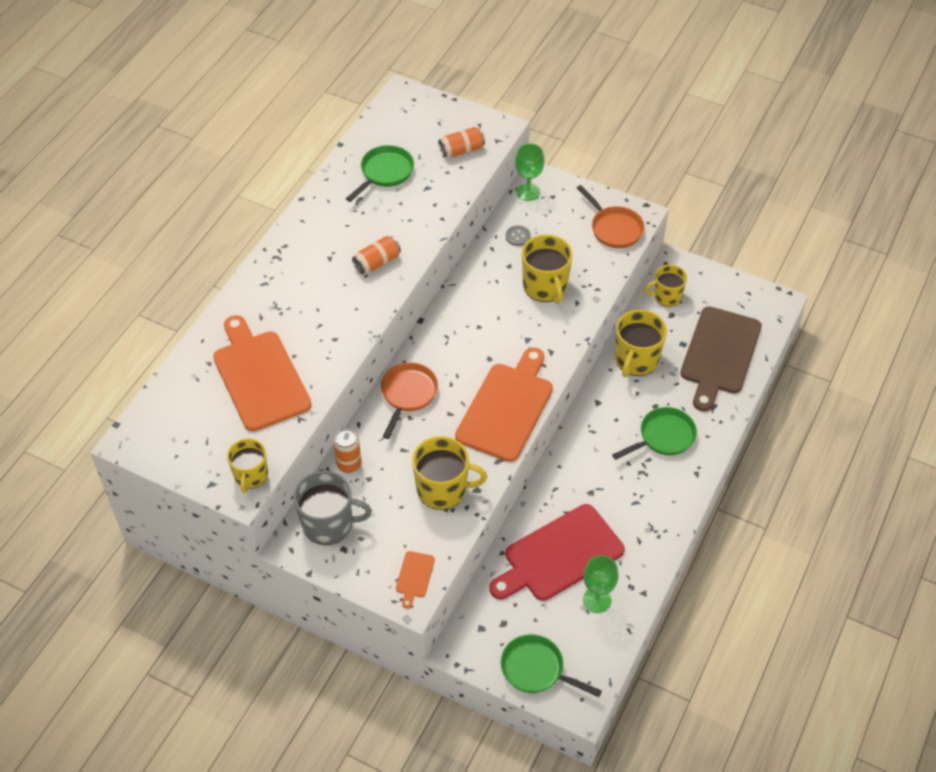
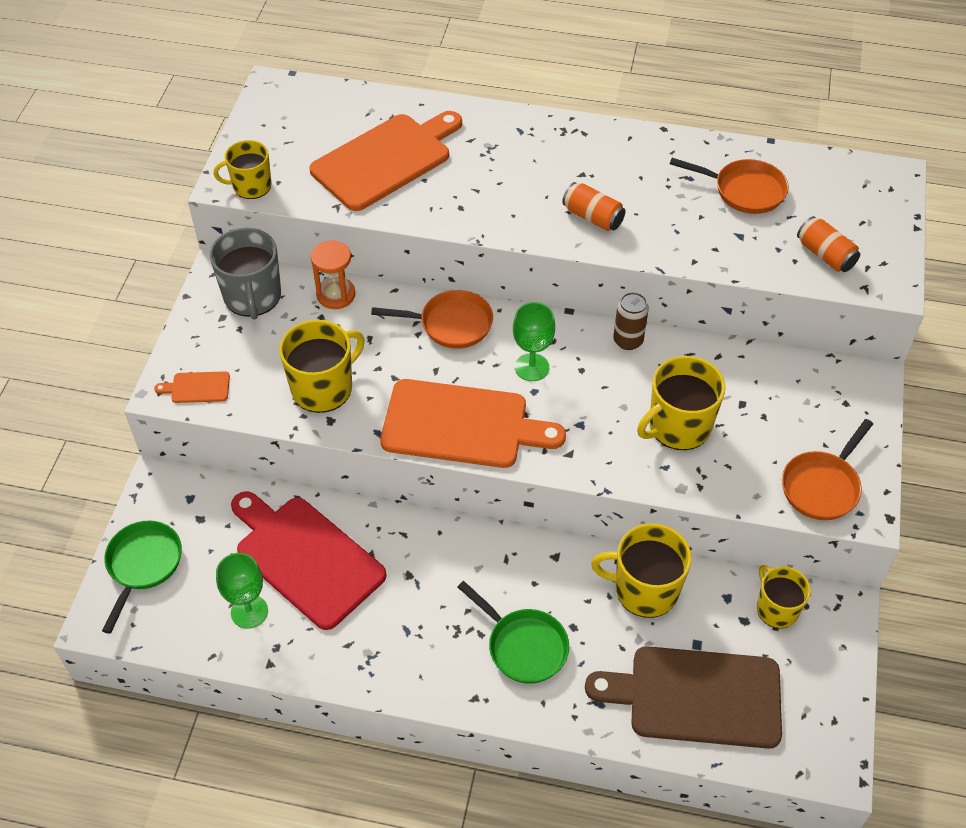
camera: 75 degrees right, 0 degrees up
(349, 464) = (336, 295): orange can -> orange hourglass
(385, 173) = (744, 191): green pan -> orange pan
(443, 489) = (323, 387): yellow mug -> yellow mug turned 120 degrees counterclockwise
(461, 293) = (628, 340): none -> brown can
(518, 236) = (752, 379): grey button -> none
(528, 192) = (838, 374): green goblet -> green goblet (532, 367)

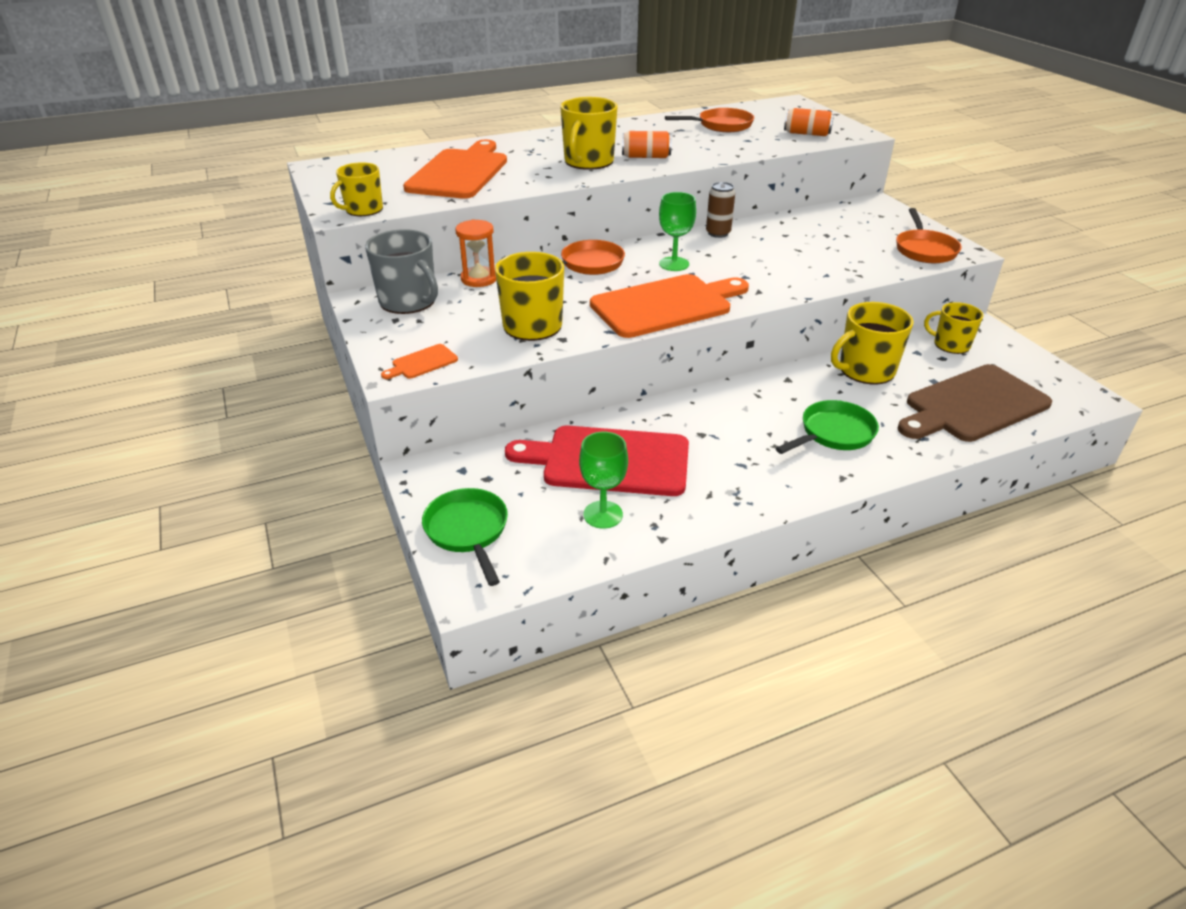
camera: 35 degrees left, 15 degrees down
(523, 646) = (833, 433): green pan -> green pan turned 45 degrees counterclockwise
(678, 426) = (806, 256): yellow mug -> yellow mug (588, 162)

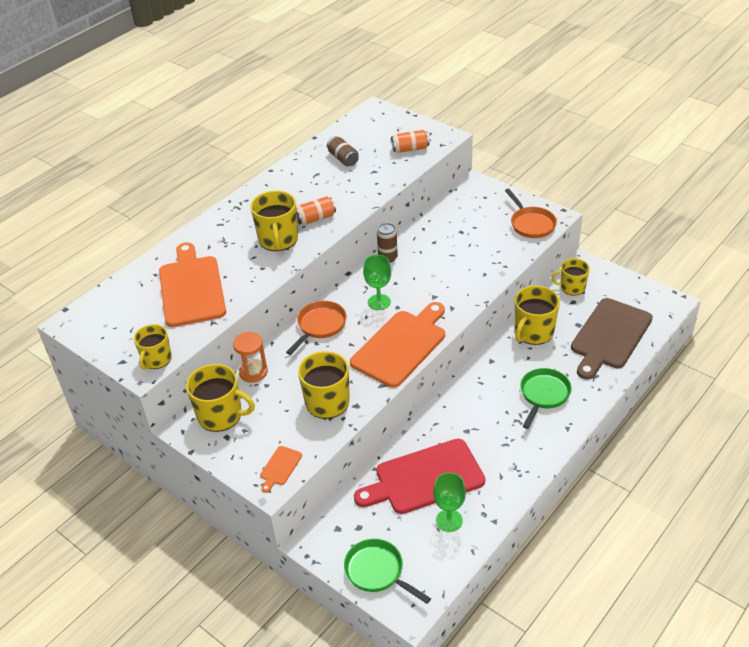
camera: 25 degrees left, 5 degrees up
(409, 301) = (221, 415): grey mug -> yellow mug
(721, 125) = (343, 159): orange pan -> brown can

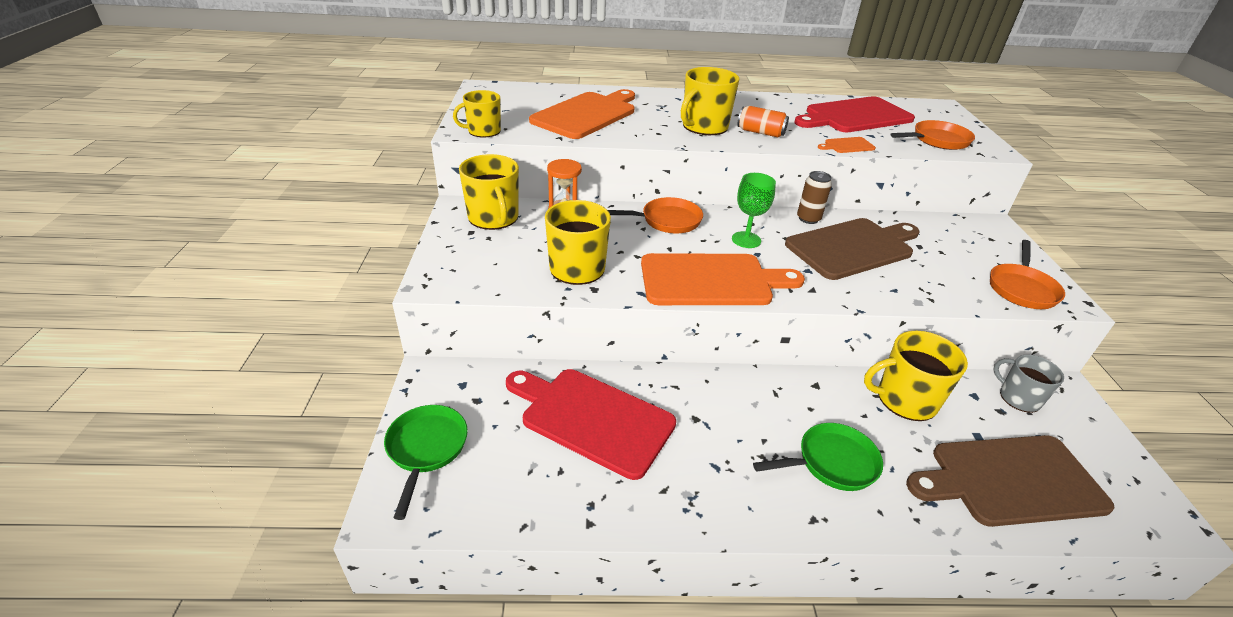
camera: 45 degrees right, 5 degrees down
(280, 467) = (461, 279): orange cutting board -> orange cutting board (847, 145)
(343, 159) = (854, 116): brown can -> red cutting board
(410, 149) = (937, 140): orange can -> orange pan
(434, 261) = (853, 247): none -> brown cutting board
(449, 520) = (551, 475): green goblet -> none
(572, 287) = (1018, 398): yellow mug -> grey mug

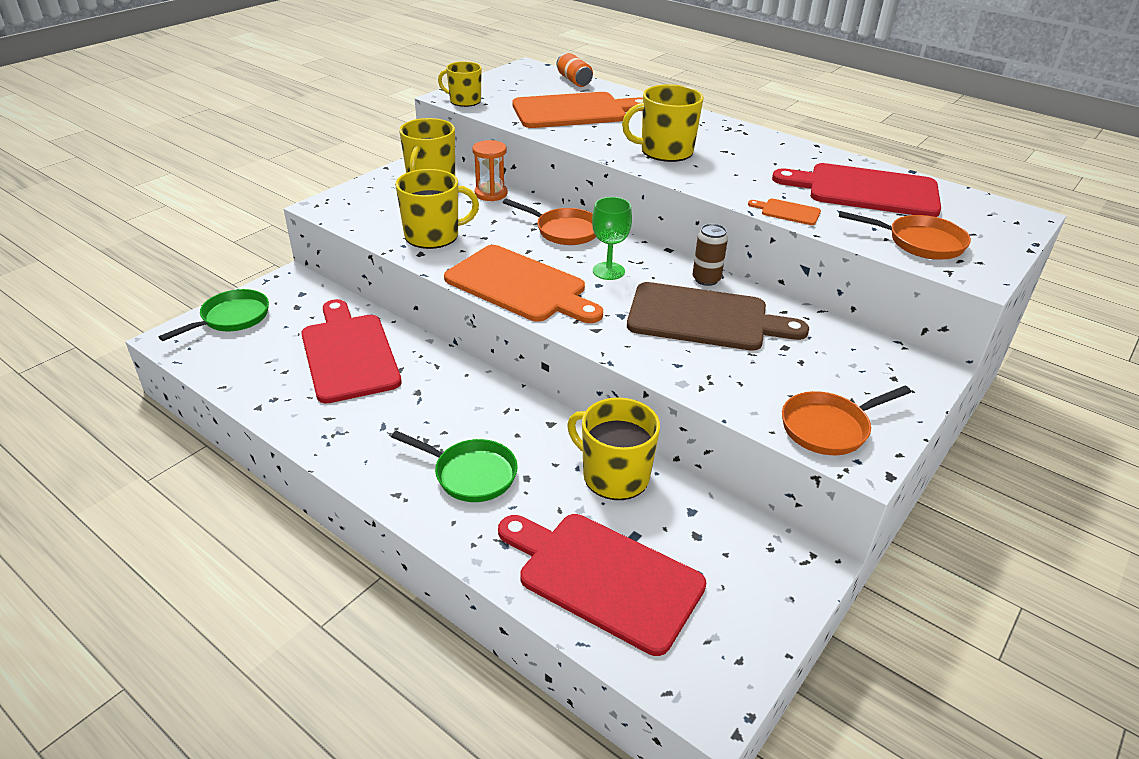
camera: 40 degrees right, 0 degrees up
(760, 132) = (714, 172): orange can -> orange can (574, 80)
(1010, 480) = (603, 577): brown cutting board -> red cutting board
(1018, 398) = (737, 539): grey mug -> none

